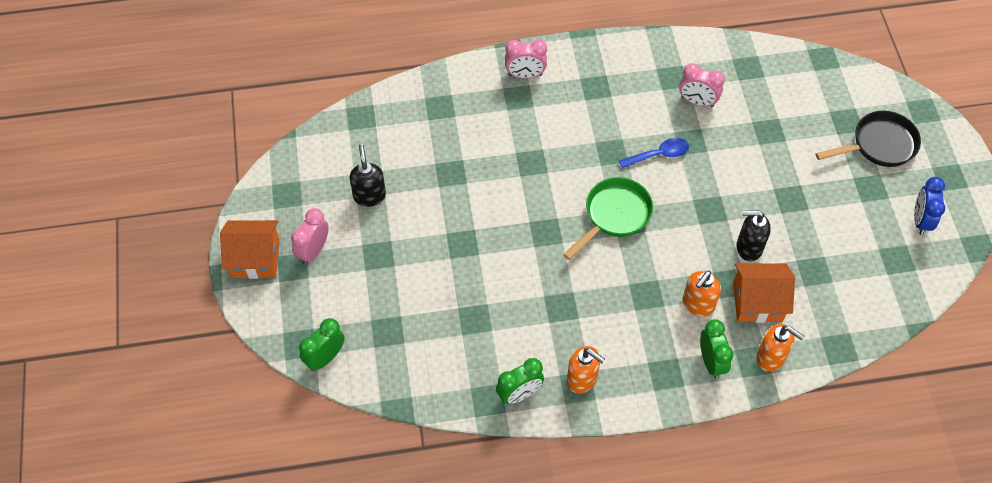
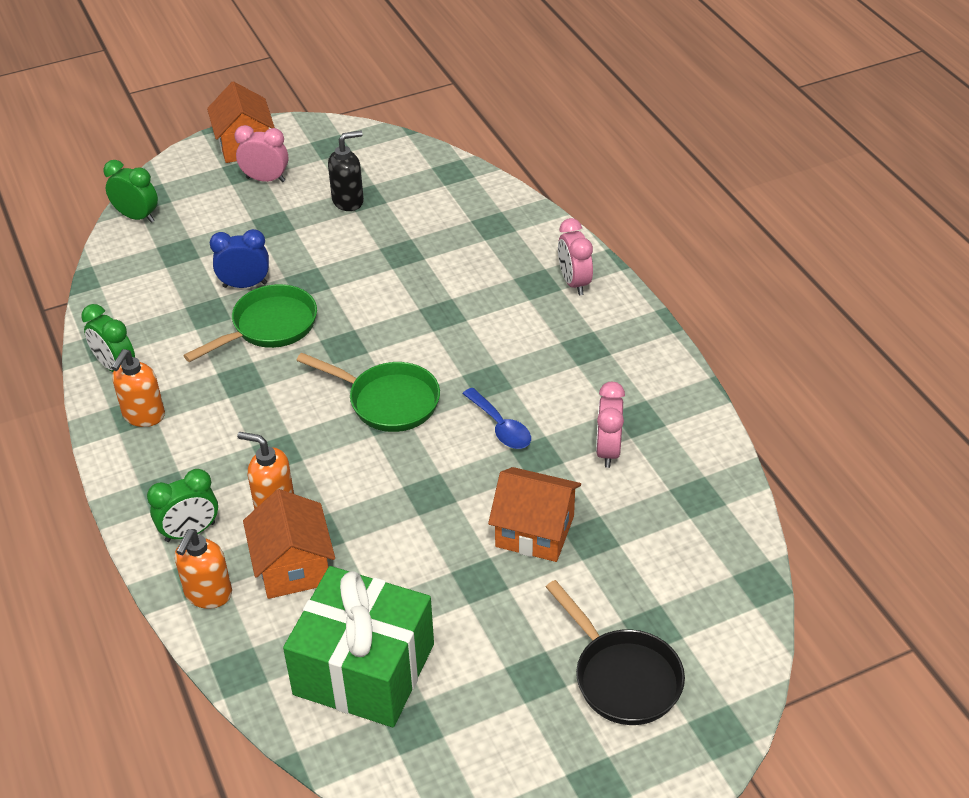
camera: 75 degrees right, 15 degrees down
(507, 278) = (269, 327): none -> green pan
(748, 248) = (379, 544): black soap dispenser -> none
(757, 159) = (534, 531): none -> orange house
(850, 276) = (364, 669): none -> green gift
(920, 220) = (495, 750): blue clock -> blue clock (245, 285)

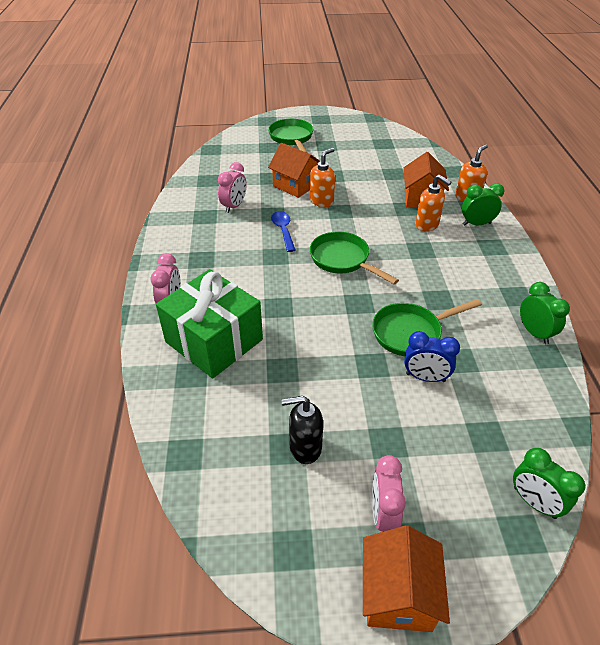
camera: 160 degrees left, 0 degrees up
(143, 416) = (509, 292): orange soap dispenser -> orange soap dispenser (322, 201)
(265, 179) = (383, 514): pink clock -> pink clock turned 60 degrees clockwise
(364, 669) = (397, 160): green gift -> green gift (214, 341)
(622, 677) = (292, 138): black pan -> green pan

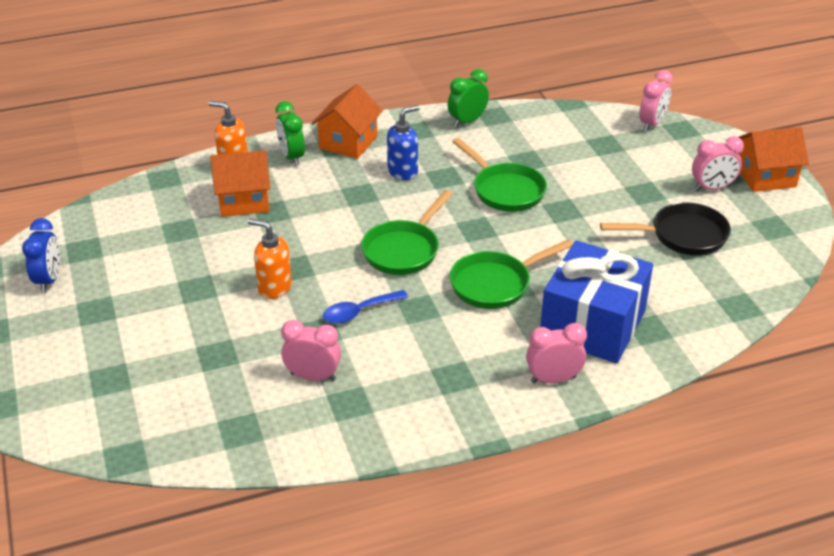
camera: 105 degrees left, 5 degrees down
(214, 341) = (592, 324): green gift -> blue gift
(292, 138) = (72, 356): green pan -> green pan (495, 284)
(295, 185) = (234, 322): orange house -> orange house (348, 142)
(305, 448) = (682, 236): black soap dispenser -> black pan
(425, 377) = (560, 178): blue clock -> blue clock (49, 280)
(427, 225) = (306, 192): orange soap dispenser -> none
(449, 277) = (403, 171): none -> blue soap dispenser
(534, 502) = (652, 124): green clock -> pink clock

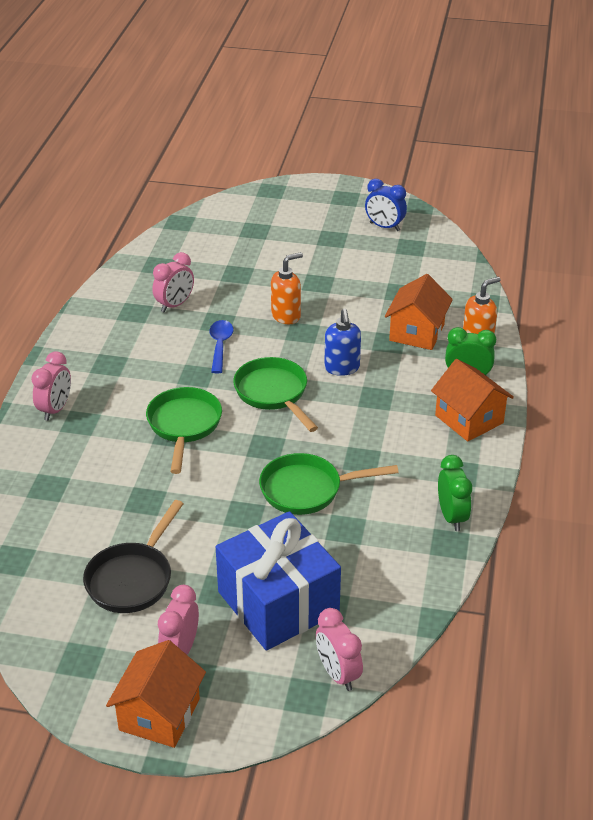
camera: 120 degrees right, 0 degrees up
(403, 171) = (391, 436): blue soap dispenser -> blue soap dispenser (342, 368)
(592, 324) = (86, 457): blue gift -> blue gift (278, 602)

